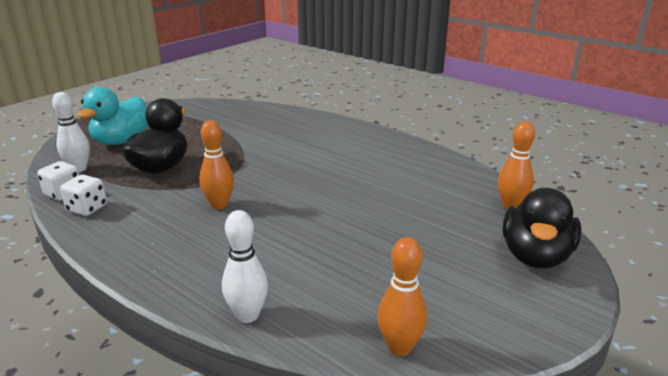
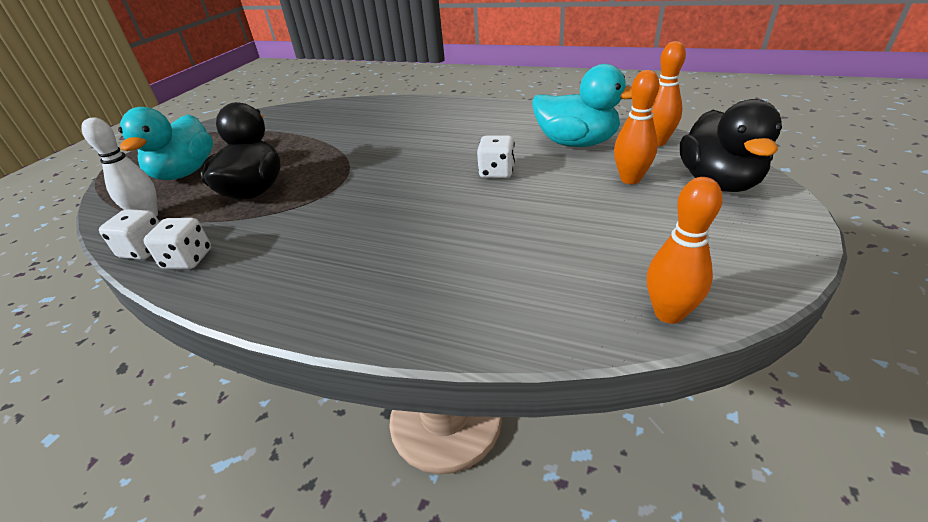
camera: 15 degrees left, 10 degrees up
(219, 205) = (354, 214): orange bowling pin -> orange bowling pin (630, 179)
(247, 315) = (476, 329): white bowling pin -> none
(352, 199) = (496, 172): none -> white dice
(438, 190) = (576, 143): none -> turquoise duck

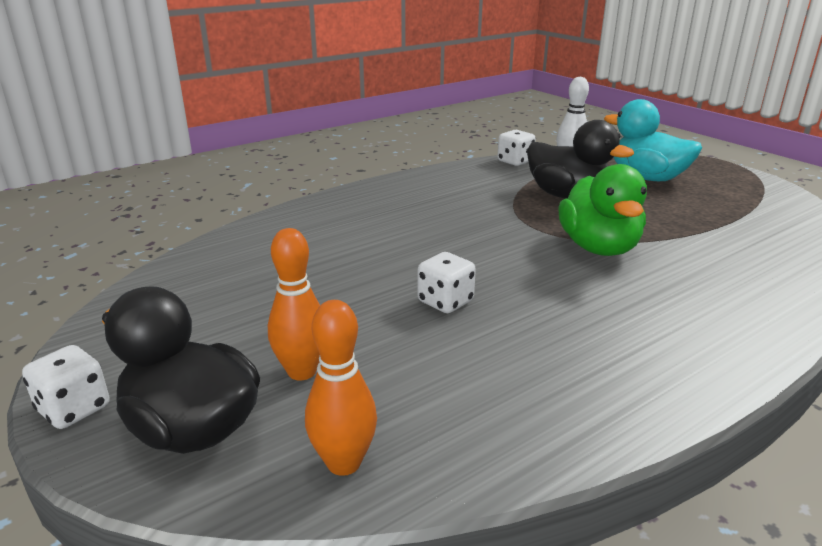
camera: 120 degrees right, 10 degrees down
(188, 259) = (481, 170): white dice -> white dice (74, 409)
(359, 154) = (598, 248): none -> green duck
(576, 143) = (443, 389): turquoise duck -> none
(668, 313) = (156, 282): orange bowling pin -> none

